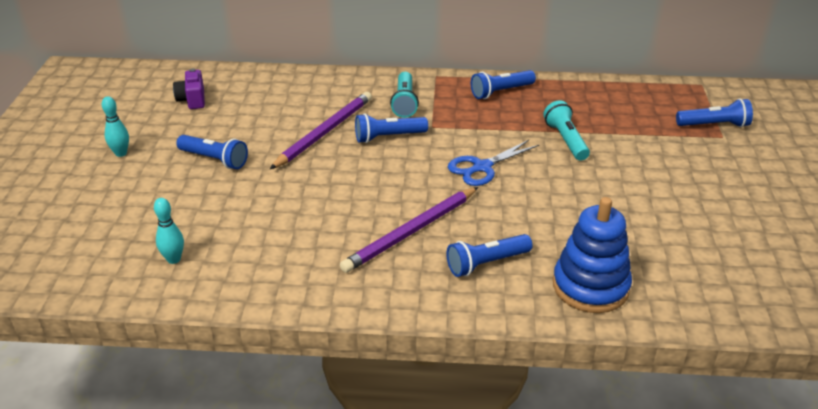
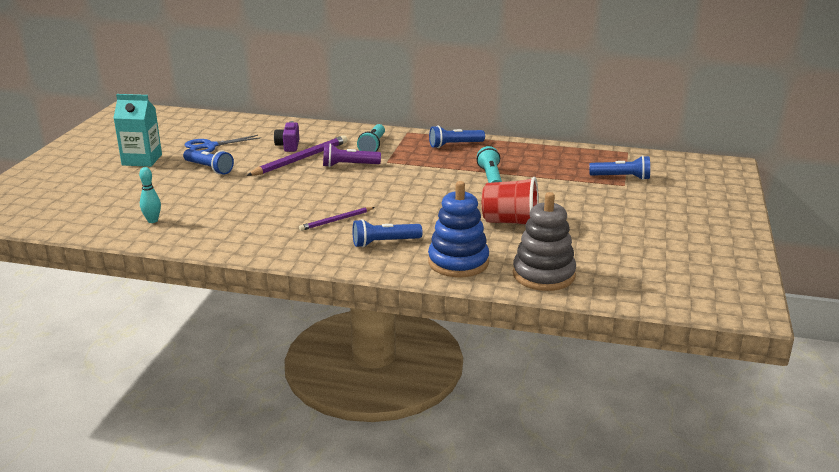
camera: 10 degrees right, 10 degrees down
(121, 153) = (142, 160): turquoise bowling pin -> turquoise carton
(192, 100) = (209, 133): purple camera -> purple camera (288, 146)
(388, 137) = (349, 165): blue flashlight -> purple flashlight
(411, 232) = (336, 220): purple pencil -> purple pencil, size x0.58
(482, 167) = (412, 188): blue scissors -> blue scissors (209, 146)
(621, 211) = (510, 222): none -> red cup
(701, 295) = (543, 275): none -> grey stacking toy

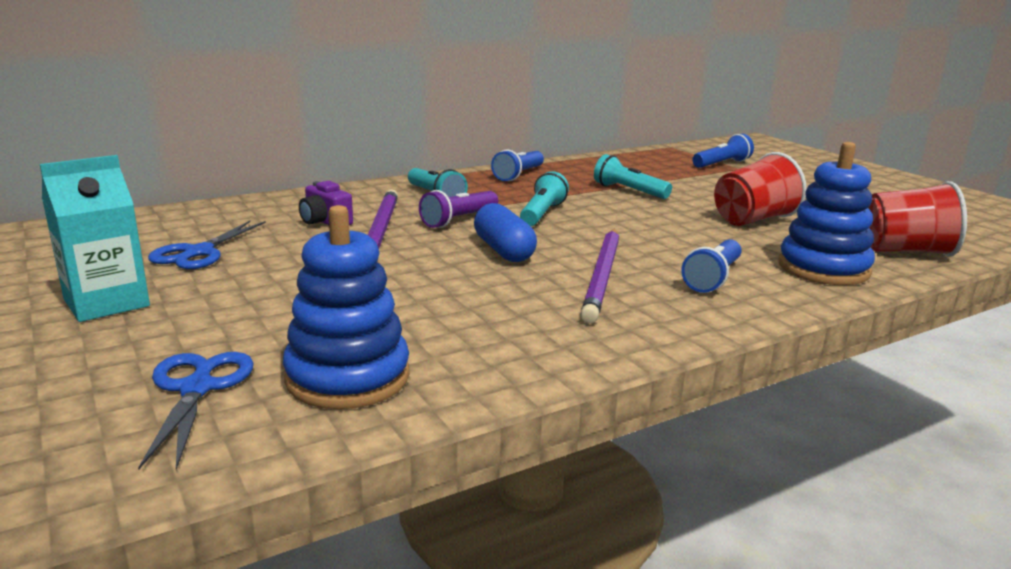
camera: 45 degrees left, 5 degrees down
(109, 205) = (197, 388): none -> blue scissors
(152, 220) = (348, 377): turquoise bowling pin -> blue stacking toy
(209, 168) = (268, 278): blue flashlight -> none
(327, 190) = (503, 250): none -> blue capsule
(336, 220) = (602, 276): purple pencil -> purple pencil, size x1.72
(399, 176) = (542, 214): none -> turquoise flashlight
(543, 275) = (905, 251): grey stacking toy -> red cup

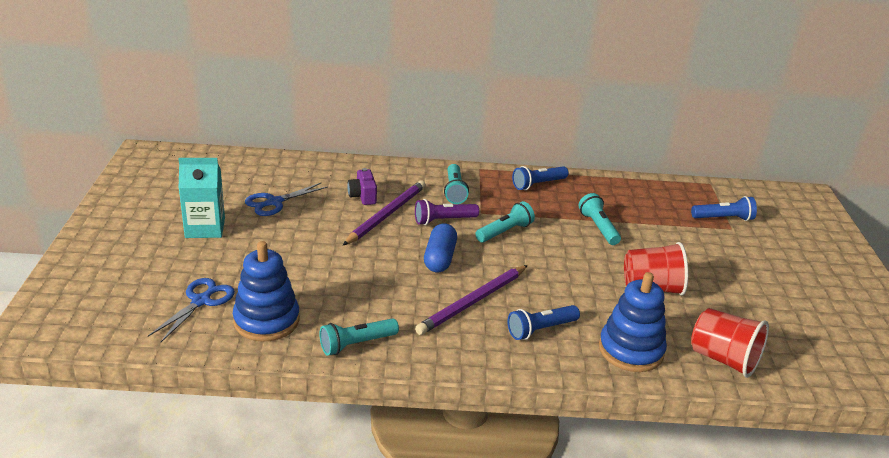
camera: 30 degrees right, 10 degrees up
(523, 360) = (356, 344): none -> turquoise flashlight

